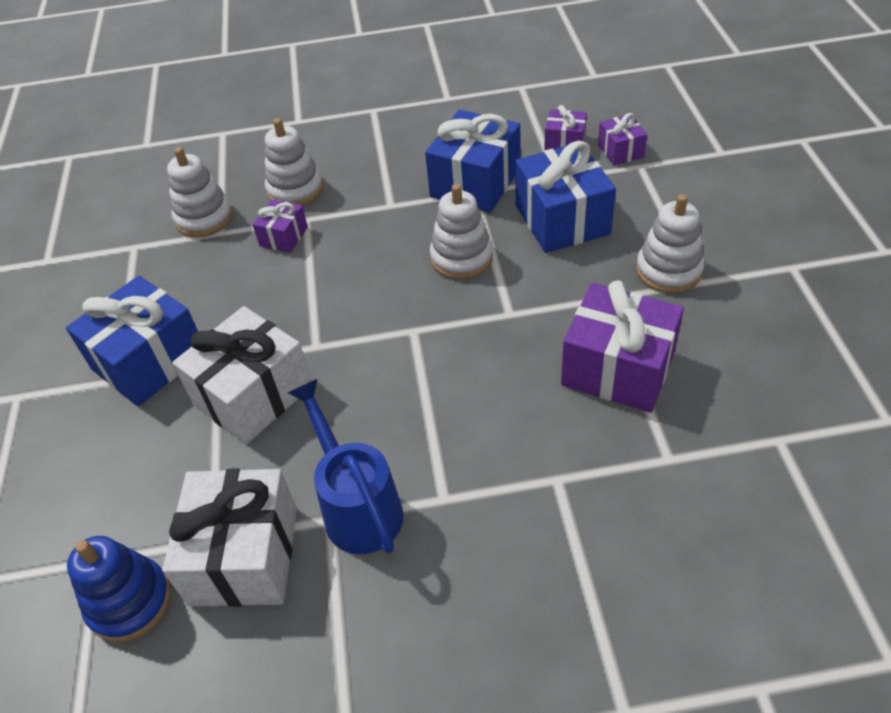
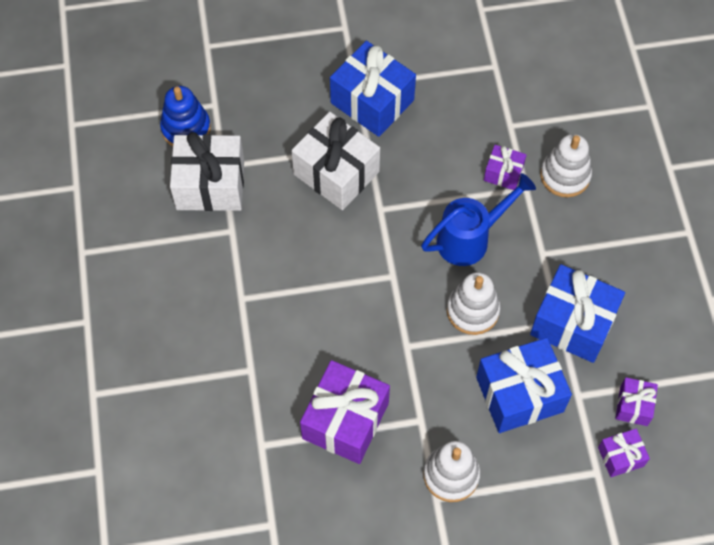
camera: 85 degrees right, 15 degrees up
(204, 218) = (528, 110): white stacking toy -> none
(357, 506) = (239, 246): blue watering can -> blue watering can (470, 238)

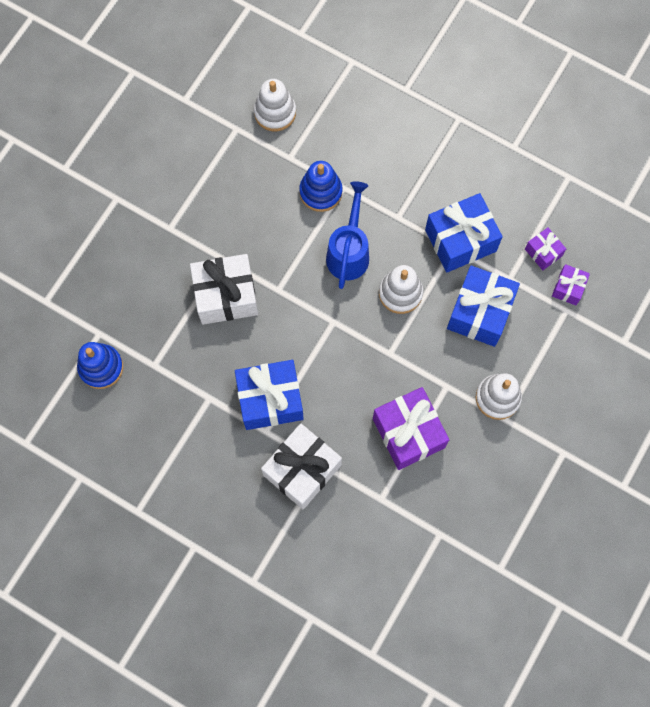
camera: 50 degrees left, 10 degrees up
(210, 185) = (161, 385): white gift -> white gift (302, 470)
(372, 101) = (192, 228): blue gift -> blue gift (270, 400)
(503, 173) = (320, 192): purple gift -> blue stacking toy
(565, 175) = (356, 156): white stacking toy -> white stacking toy (275, 112)

